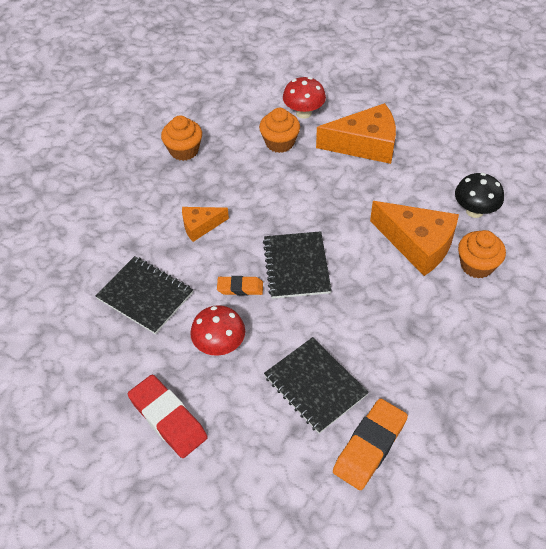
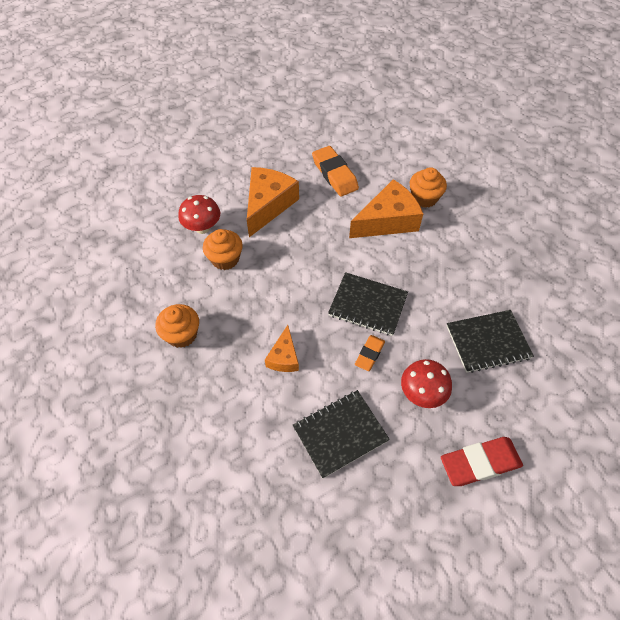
camera: 65 degrees left, 5 degrees up
(370, 446) = (552, 330): orange eraser -> orange eraser (334, 174)
(474, 211) = (375, 175): black mushroom -> none

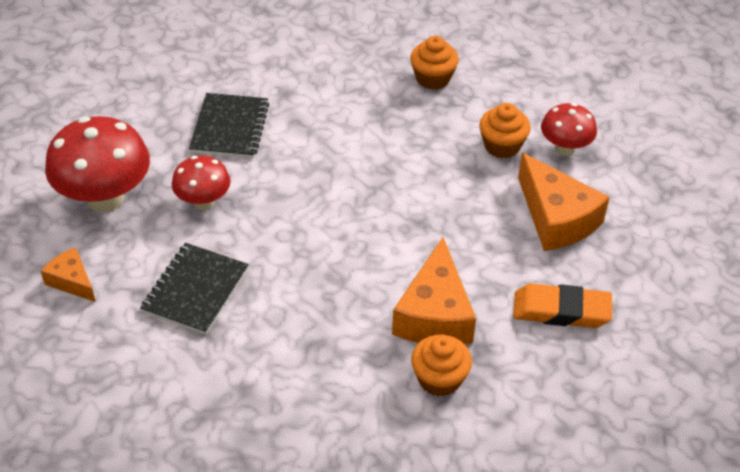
camera: 125 degrees right, 10 degrees down
(284, 357) = (340, 131): orange cheese -> orange cheese (72, 281)
(368, 305) = (336, 222): black notebook -> none
(369, 354) = (281, 190): orange eraser -> none
(480, 463) = (105, 198): red eraser -> red mushroom

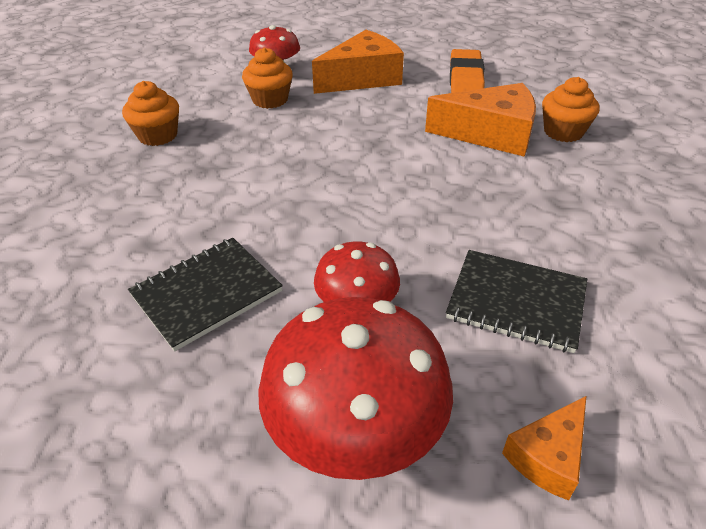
camera: 90 degrees left, 5 degrees down
(230, 127) = (206, 293): black notebook -> black notebook turned 45 degrees counterclockwise

